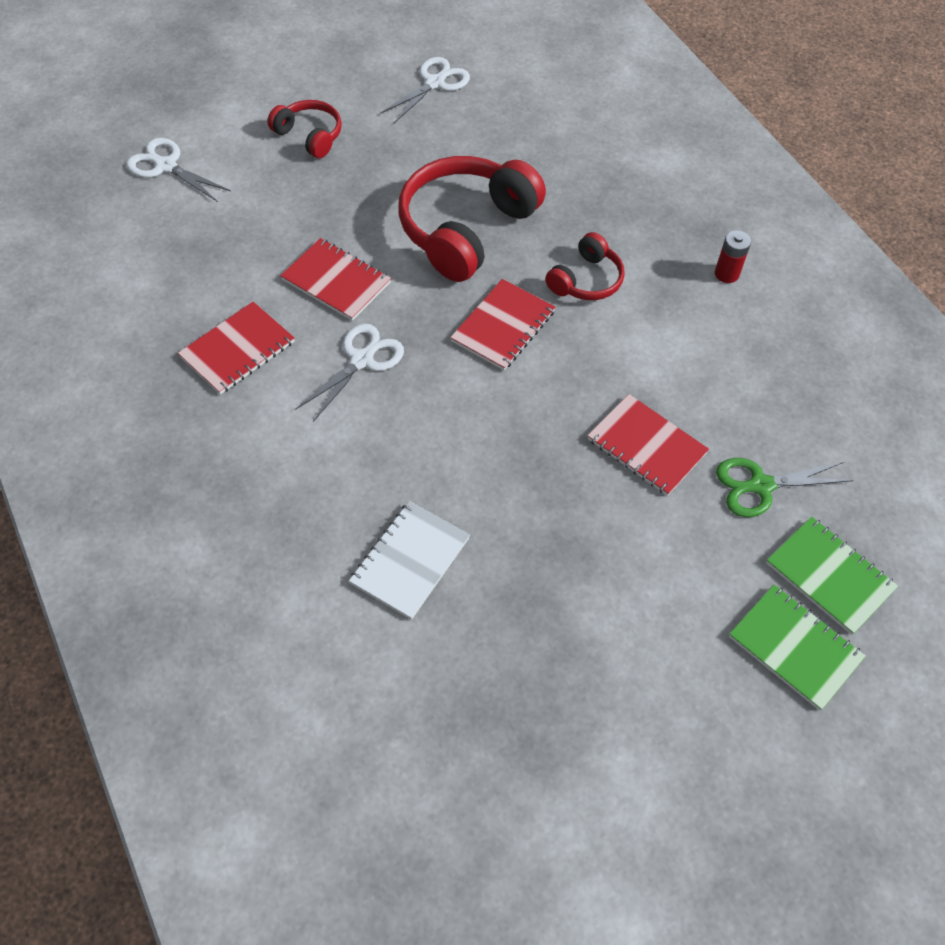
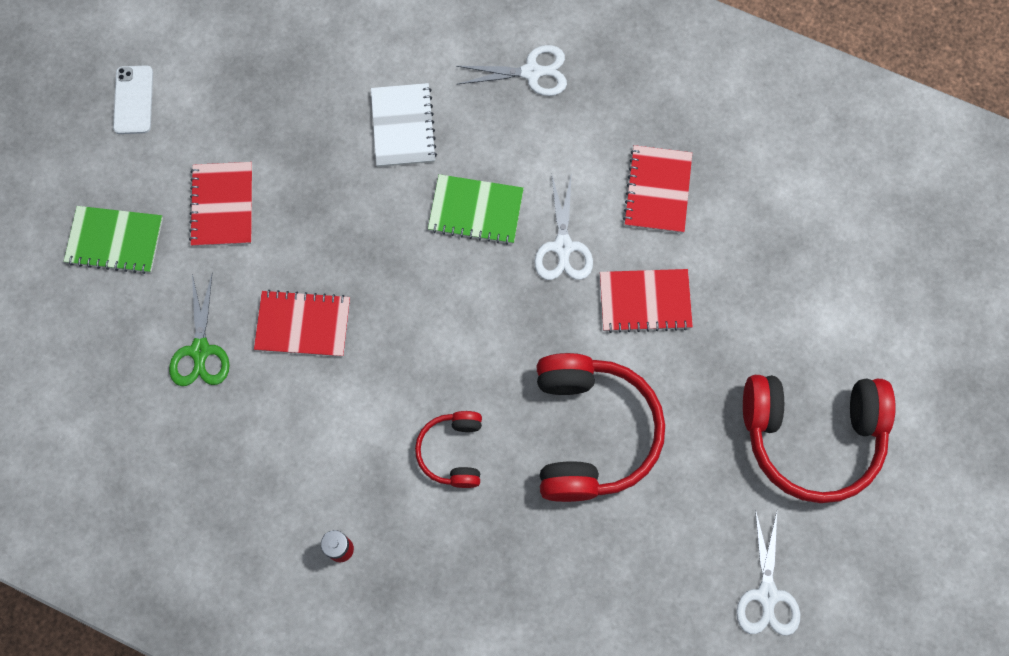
camera: 145 degrees right, 15 degrees up
(166, 166) = (888, 310): white scissors -> white scissors (531, 72)
(309, 136) = (811, 436): red headphones -> red headphones, size x1.91
(503, 326) = (484, 354): red notebook -> red notebook (222, 205)
(686, 804) = (133, 100): none -> white phone
(760, 486) = (200, 350): green scissors -> green scissors turned 135 degrees clockwise
(829, 576) = (115, 310): green notebook -> green notebook (476, 210)

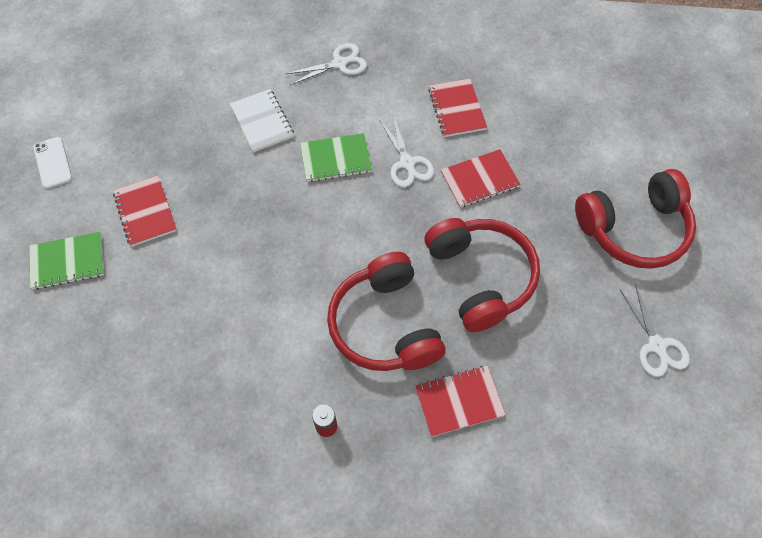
camera: 20 degrees left, 10 degrees down
(200, 350) = (162, 318): green scissors -> none
(303, 324) = (236, 274): red notebook -> red notebook (459, 401)
(453, 452) = (385, 325): red headphones -> red headphones, size x1.91

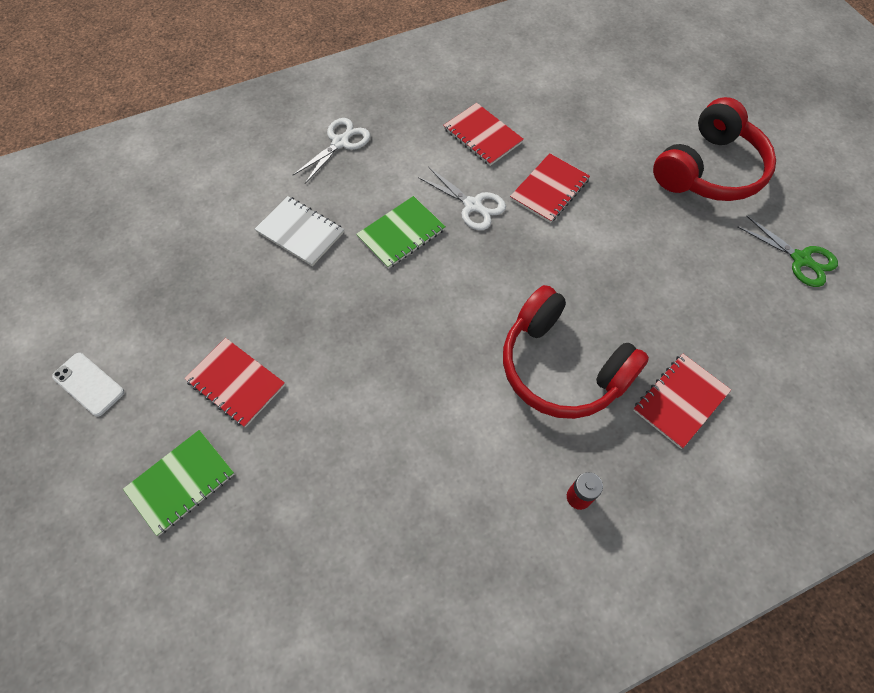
camera: 30 degrees left, 0 degrees up
(480, 277) = (615, 277): red headphones -> none
(656, 345) = (800, 259): white scissors -> green scissors

